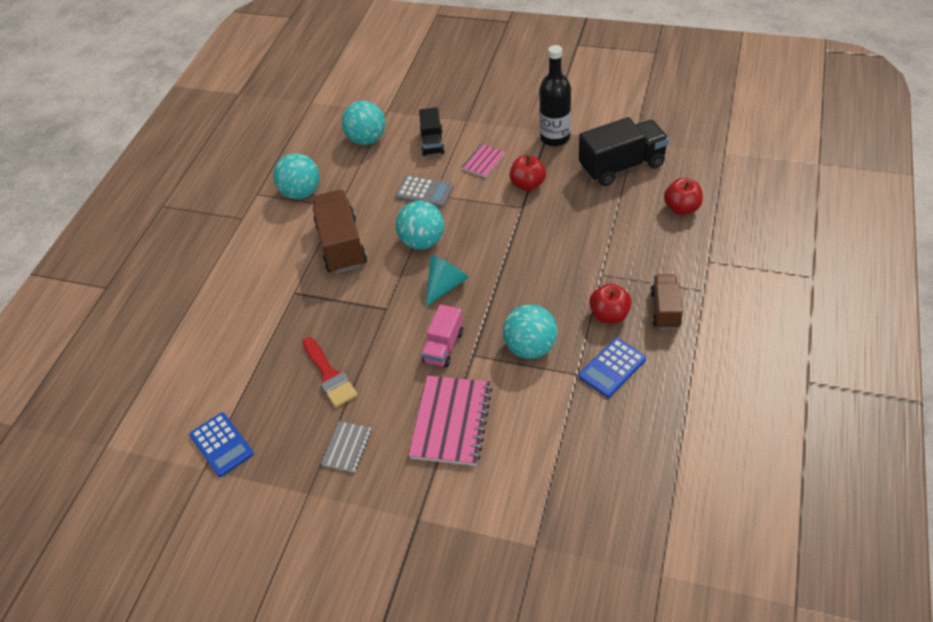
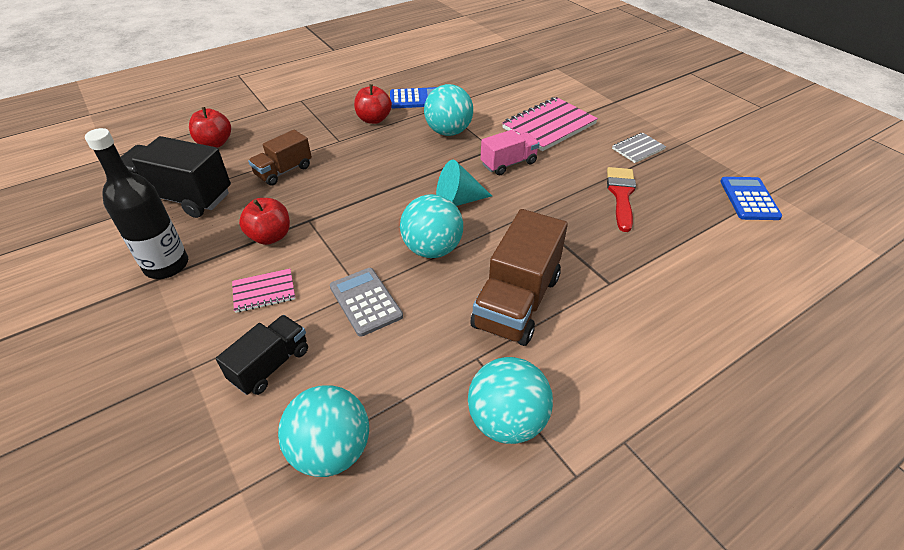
camera: 145 degrees left, 5 degrees down
(665, 310) = (338, 104): brown truck -> brown truck (284, 171)

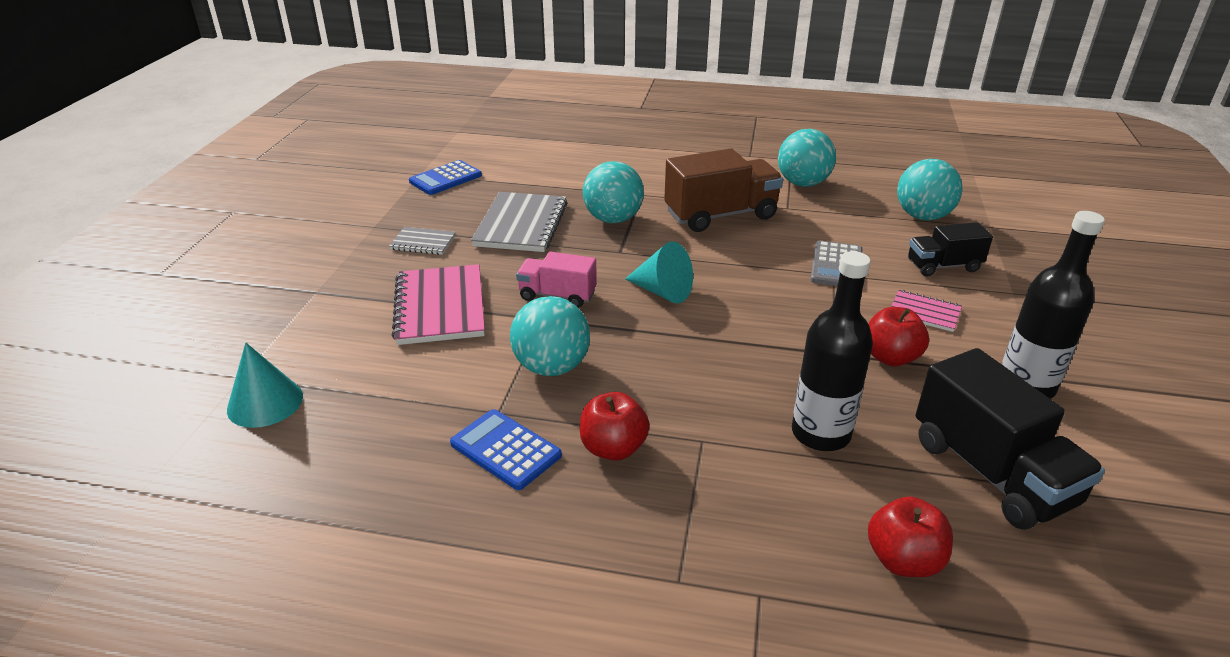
camera: 135 degrees left, 10 degrees down
(284, 171) = (821, 433): brown truck -> black bottle
(432, 249) = (739, 270): turquoise ball -> turquoise ball (613, 219)
(528, 67) = (265, 402): none -> turquoise cone
(549, 126) = (440, 307): pink notebook -> pink notebook turned 75 degrees clockwise
(621, 194) = (521, 225): red brush -> grey notebook

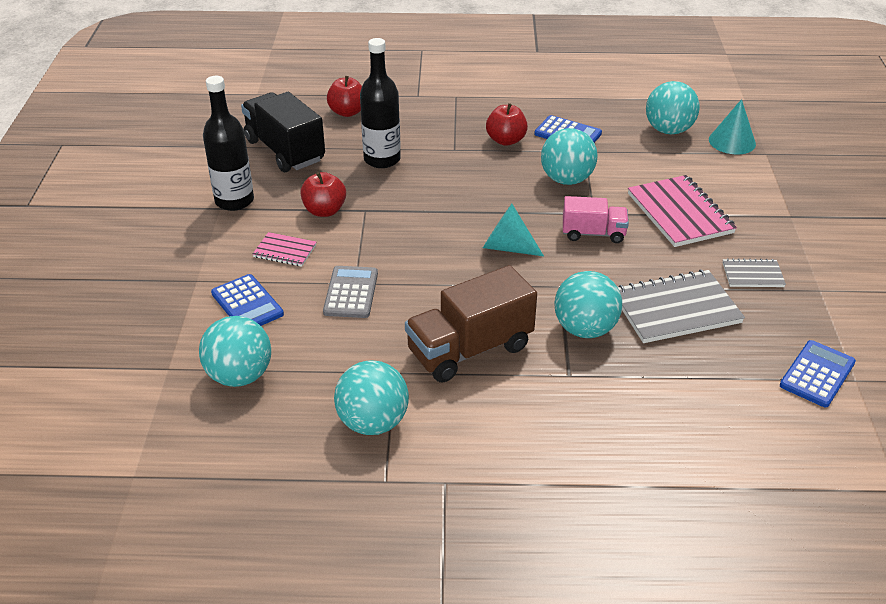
camera: 170 degrees right, 5 degrees up
(338, 437) = (668, 130): none -> turquoise ball
(521, 225) = (676, 309): grey notebook -> grey notebook turned 75 degrees clockwise
(943, 266) = (247, 304): black truck -> blue calculator

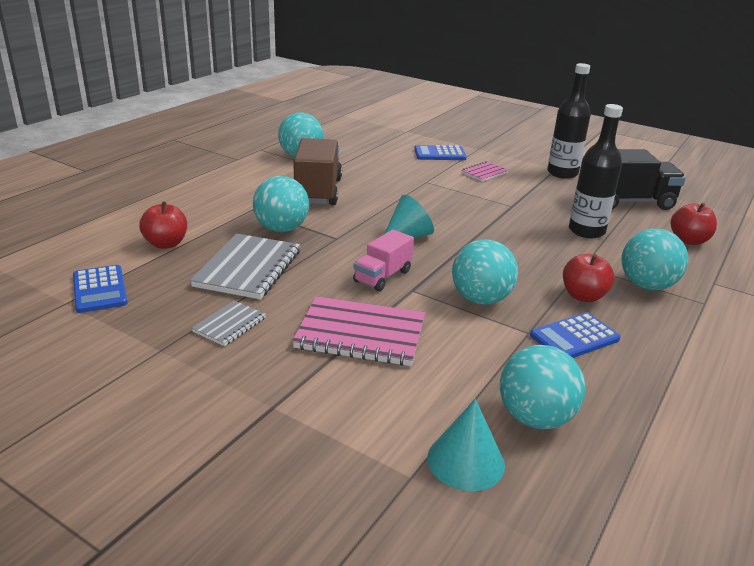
camera: 120 degrees right, 10 degrees down
(240, 376) = (379, 141): turquoise ball -> turquoise ball (646, 285)
(324, 211) = (523, 194): red apple -> red apple (166, 244)
(351, 292) = (417, 178): grey calculator -> none

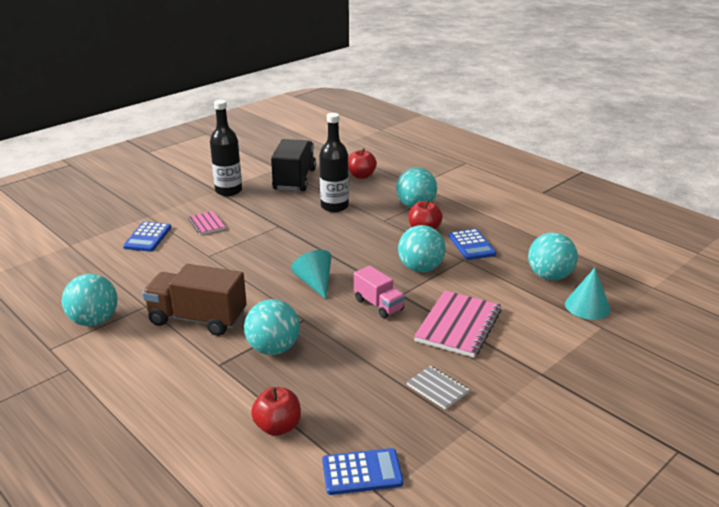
camera: 75 degrees left, 0 degrees up
(248, 269) = (346, 374): grey notebook -> none

